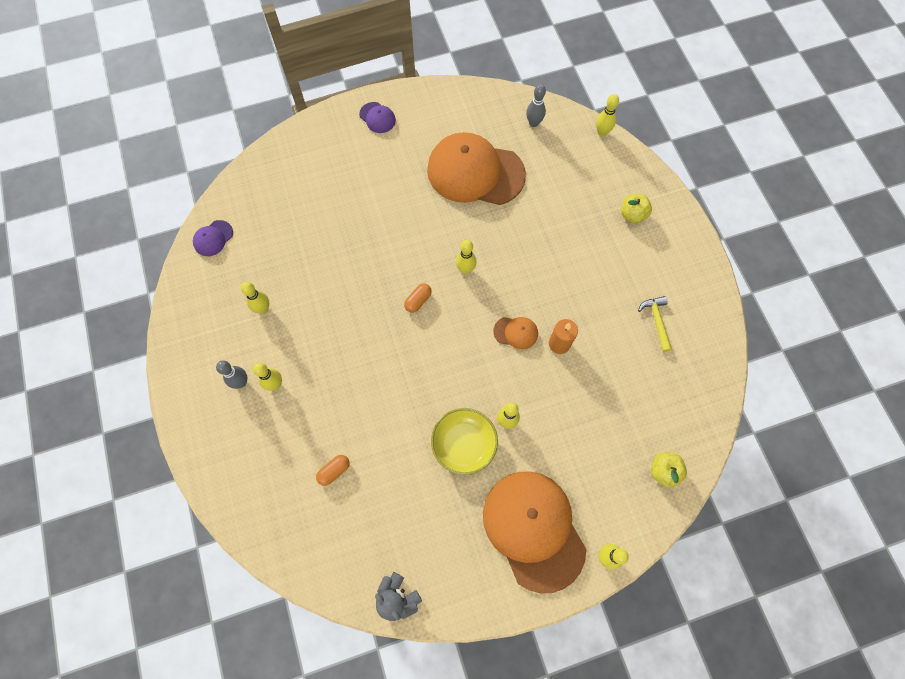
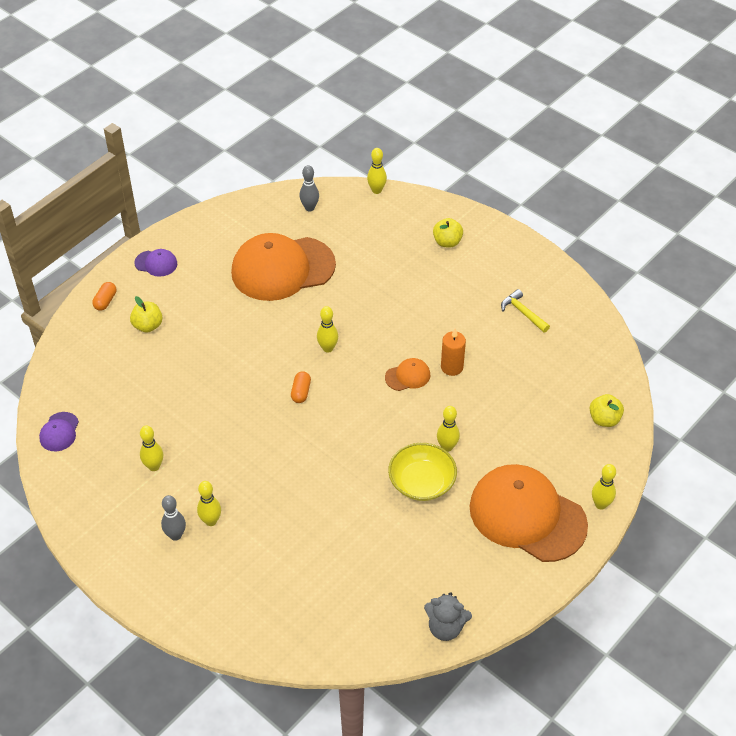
camera: 30 degrees left, 20 degrees down
(334, 471) = (318, 561): orange capsule -> orange capsule (105, 301)
(336, 174) = (148, 326): none -> yellow apple

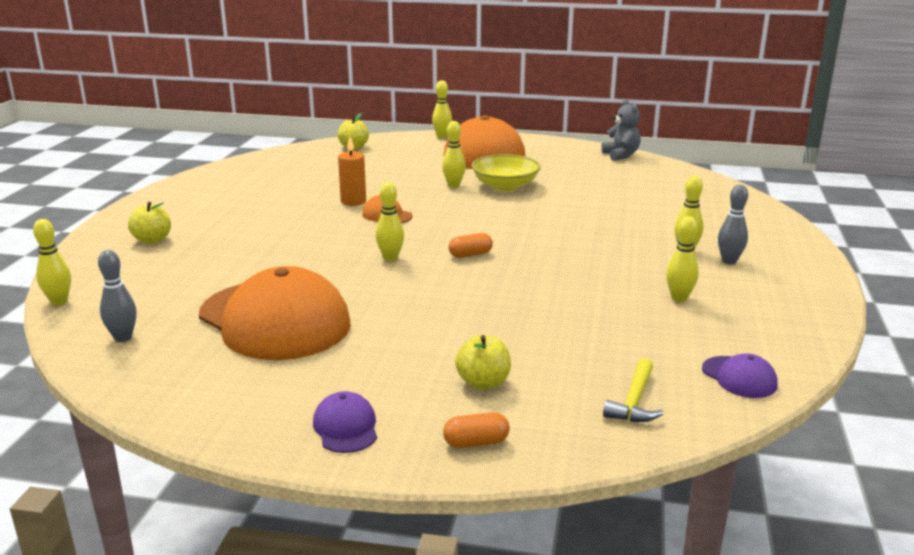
camera: 120 degrees left, 25 degrees down
(59, 432) = (739, 377): purple cap -> purple cap turned 75 degrees clockwise
(523, 312) = (246, 190): yellow hammer -> yellow hammer (634, 402)

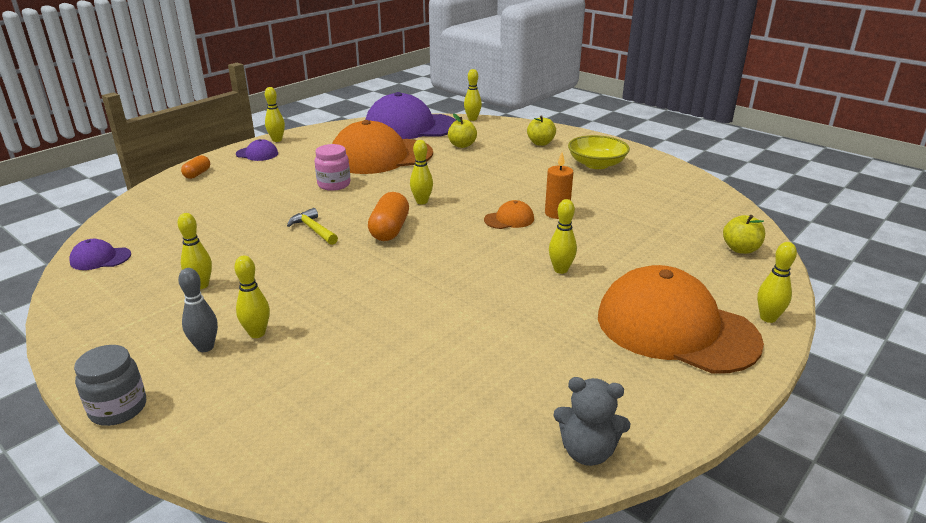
camera: 120 degrees right, 5 degrees up
(123, 337) = (410, 127): grey bowling pin -> purple cap
(264, 438) = (277, 140): none -> yellow bowling pin
(397, 318) = (334, 184): none -> pink jar
(470, 255) = (389, 230): orange capsule -> orange capsule, size x1.70
(483, 383) = (234, 188): yellow apple -> yellow apple (462, 145)
(505, 186) = (533, 299): yellow bowl -> yellow bowl (596, 164)
(634, 402) = (148, 218): yellow hammer -> yellow hammer (313, 229)
(817, 260) = (118, 408): none -> grey jar

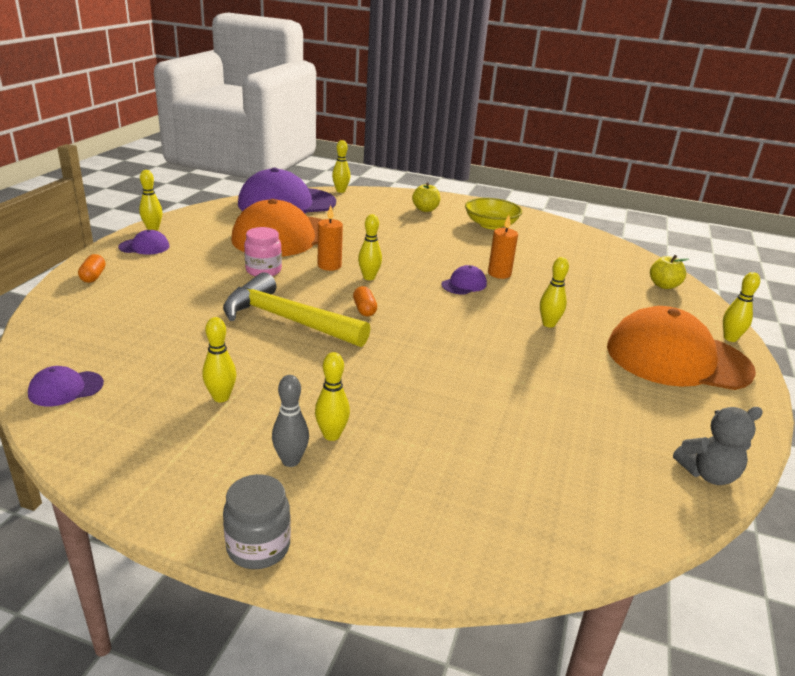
camera: 25 degrees left, 0 degrees up
(313, 229) = (286, 320): yellow hammer -> yellow hammer, size x2.11
(389, 230) = (364, 309): orange capsule -> orange capsule, size x0.59
(395, 187) = (329, 266): none -> orange candle
(462, 145) = (355, 218): yellow apple -> none
(509, 219) = (464, 284): orange cap -> purple cap

